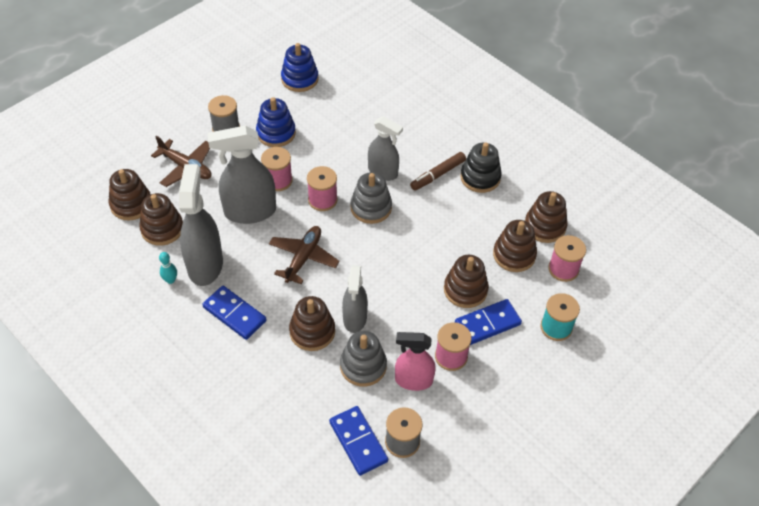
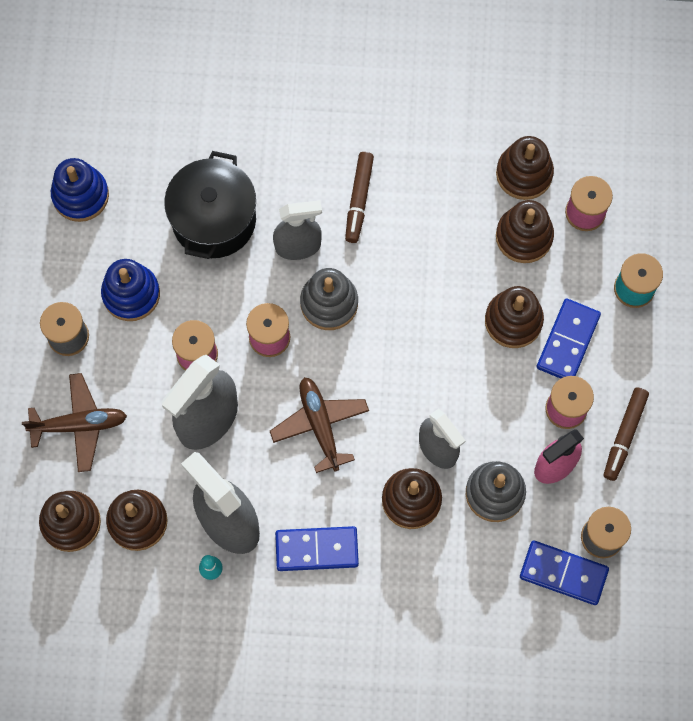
camera: 40 degrees left, 20 degrees up
(352, 132) = (214, 219): none -> black pot
(472, 398) = (624, 435): none -> brown marker
(480, 177) = (405, 165): black stacking toy -> none

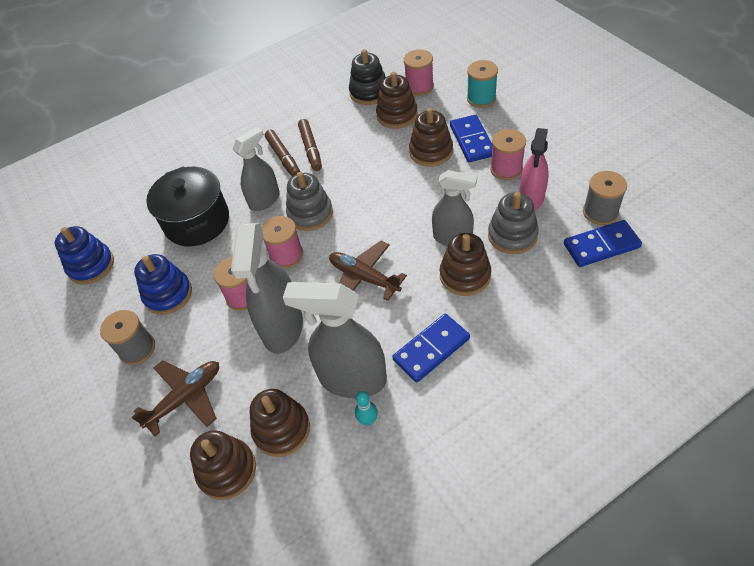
camera: 30 degrees left, 20 degrees down
(524, 174) = (369, 92): brown stacking toy -> black stacking toy
(624, 435) = (553, 158): brown marker -> brown marker (310, 149)

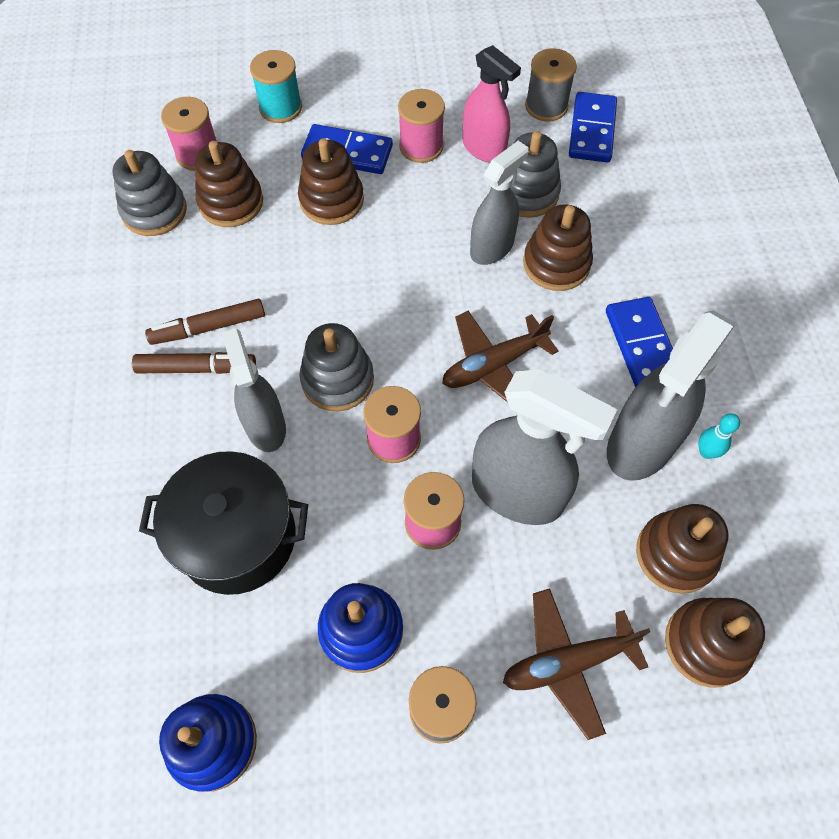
camera: 70 degrees left, 10 degrees up
(185, 398) = (568, 663): brown plane -> brown plane turned 90 degrees counterclockwise
(310, 149) = (208, 327): brown marker -> brown marker turned 150 degrees clockwise
(369, 92) = (154, 211): black stacking toy -> grey stacking toy

